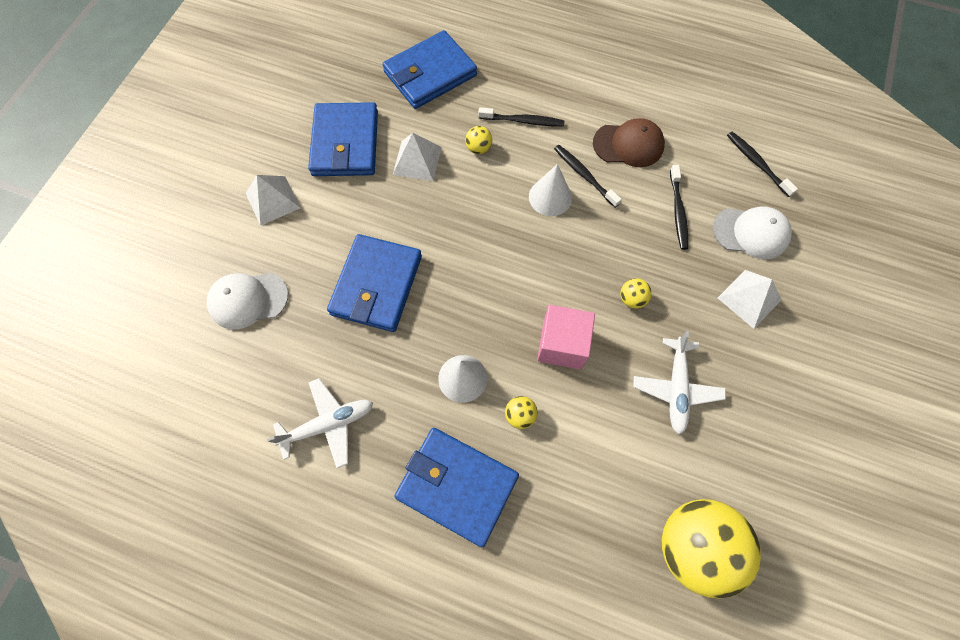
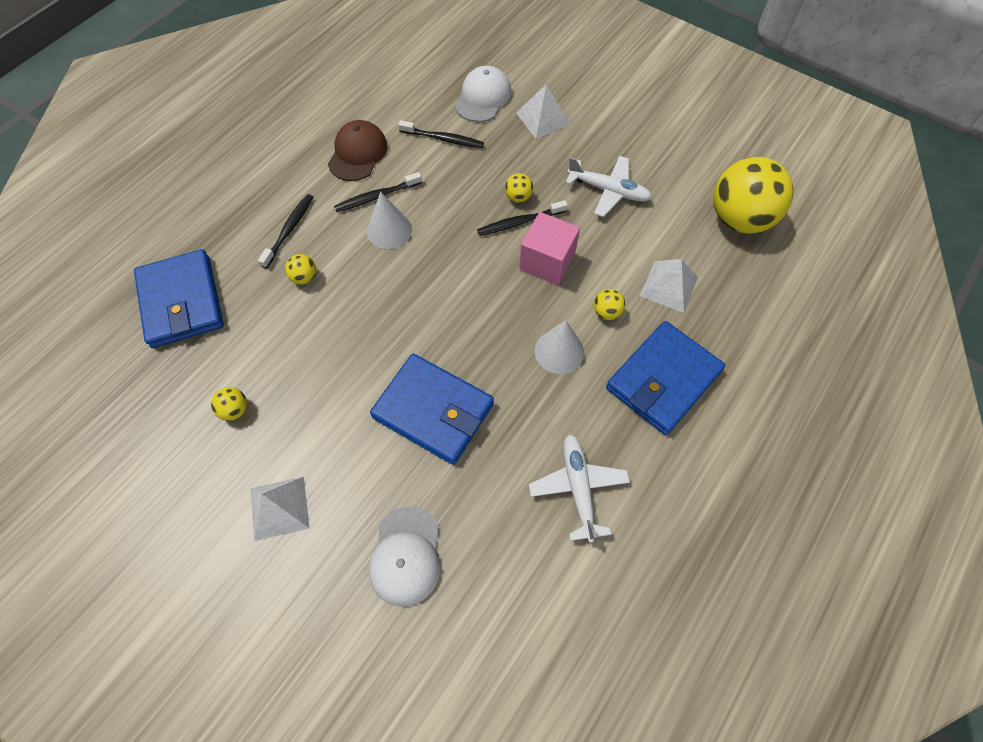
camera: 75 degrees left, 5 degrees down
(345, 143) = (235, 410): blue wallet -> yellow ball
(417, 160) = (293, 339): white pyramid -> white pyramid (669, 286)
(757, 163) = (417, 72): black toothbrush -> black toothbrush (519, 222)

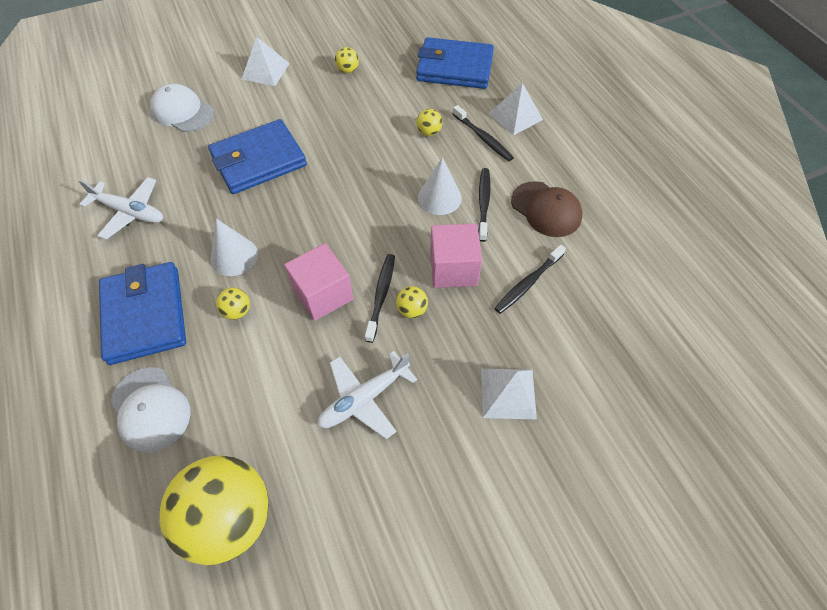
camera: 120 degrees right, 5 degrees down
(461, 188) = (453, 268): none -> pink cube
(483, 97) = (573, 348): white cap -> white cap (150, 409)
(669, 286) = (217, 380): white pyramid -> white pyramid (515, 116)

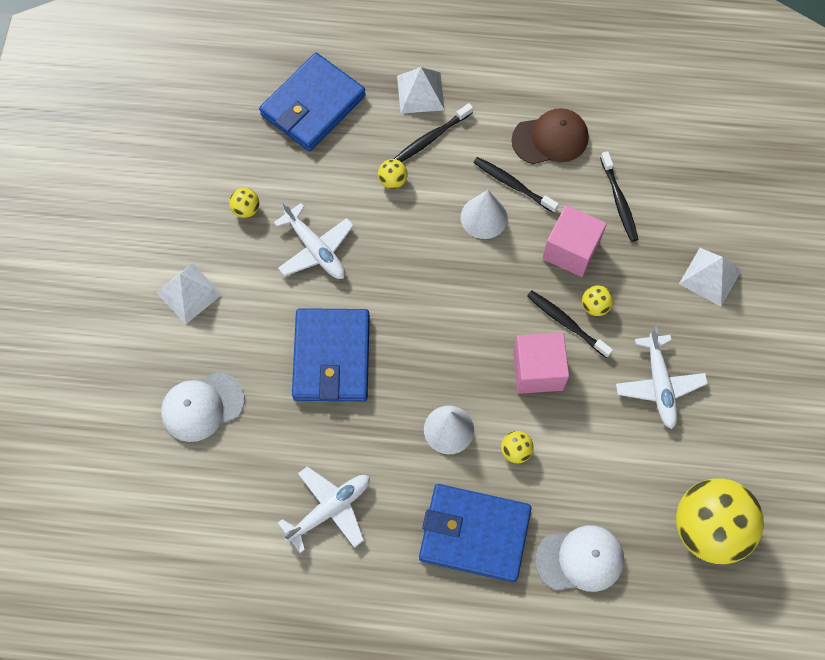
camera: 60 degrees left, 10 degrees up
(341, 116) = (315, 249): none -> white plane
(483, 138) = (431, 138): black toothbrush -> black toothbrush turned 150 degrees clockwise

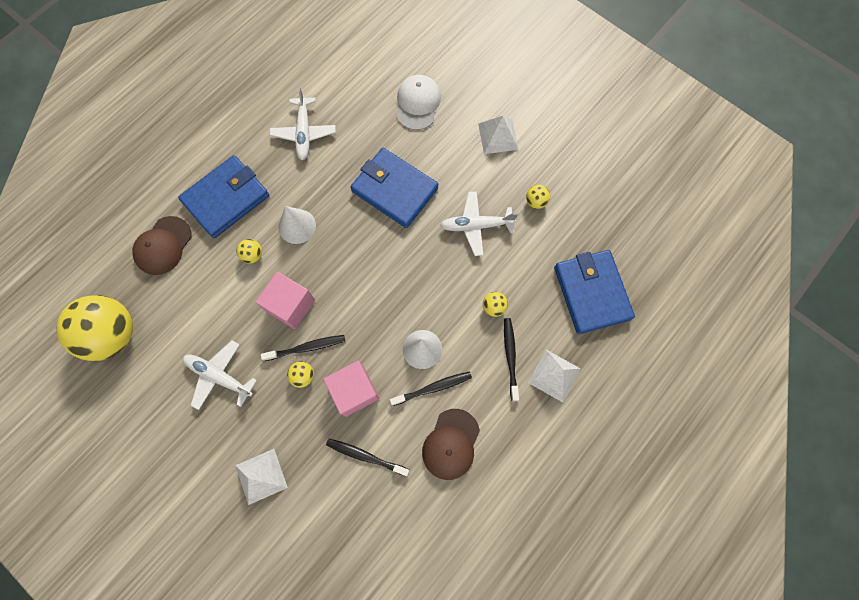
camera: 125 degrees right, 5 degrees up
(580, 559) = (163, 246): white cap -> brown cap

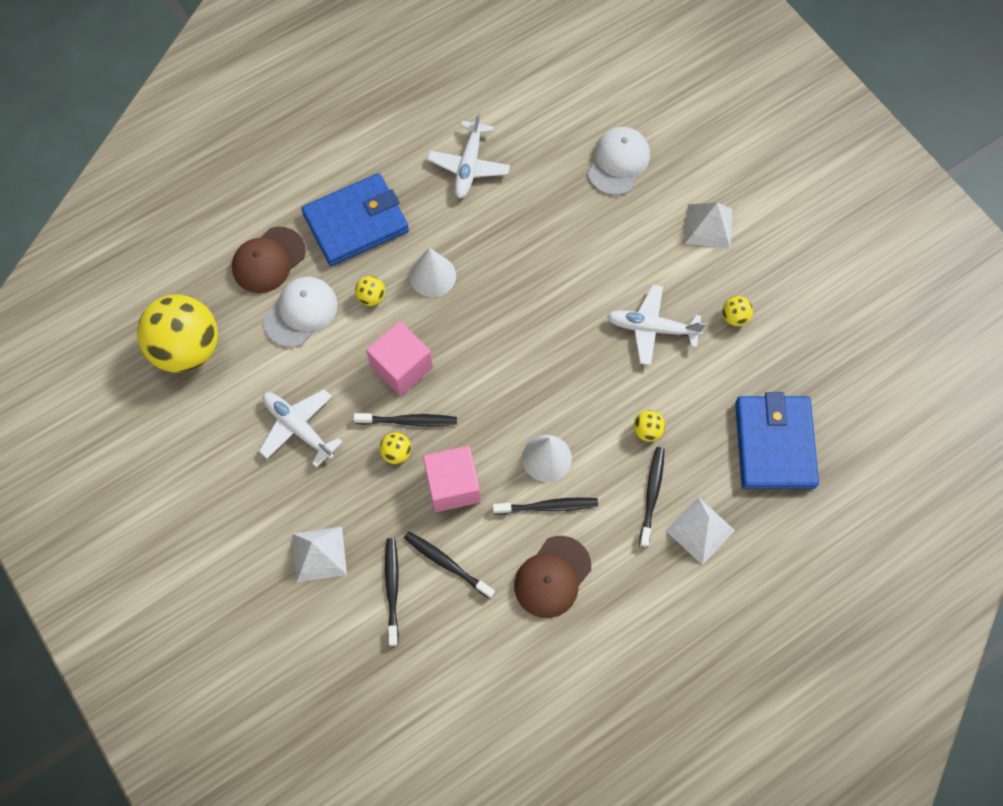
camera: 15 degrees right, 5 degrees down
(199, 281) = (301, 312): none -> white cap
(327, 489) = (392, 589): none -> black toothbrush
(394, 190) = (562, 261): blue wallet -> none

